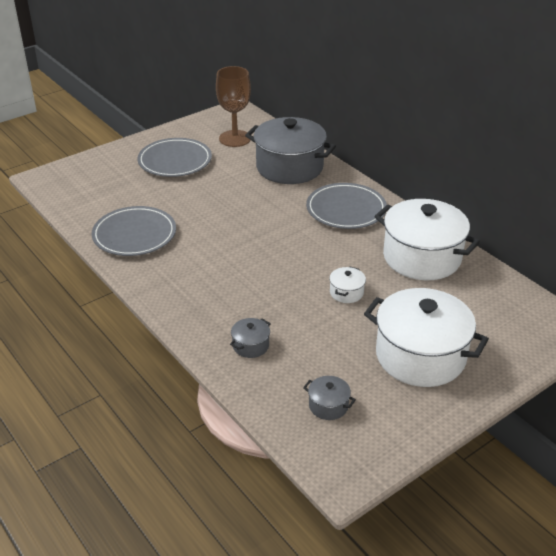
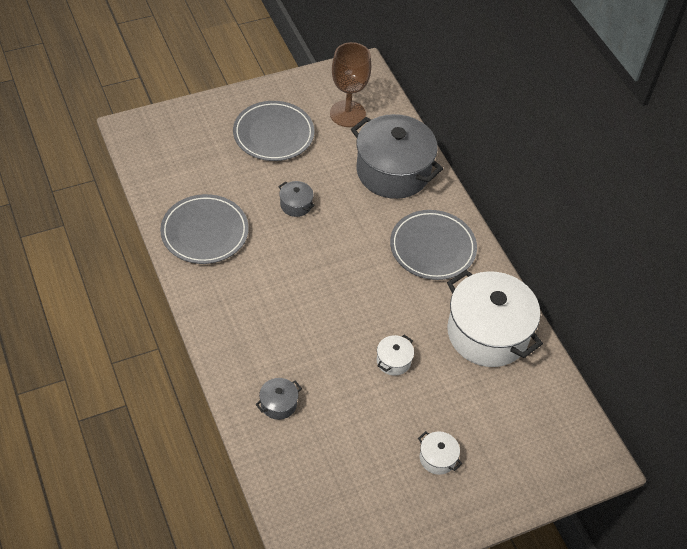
camera: 10 degrees right, 15 degrees up
(328, 406) = (329, 493): grey pot -> grey pot (296, 205)
(420, 356) = (437, 458): white pot -> white pot, size x0.41

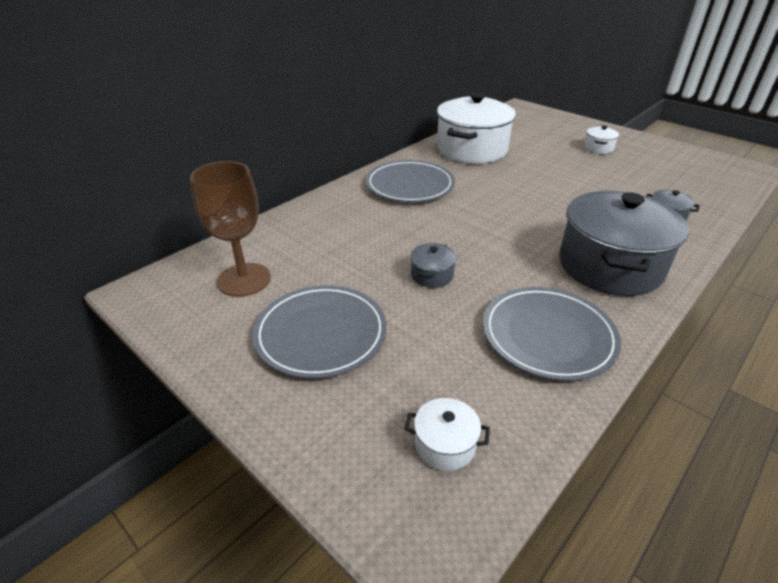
camera: 110 degrees left, 15 degrees down
(393, 171) = (326, 225): grey pot -> grey pot (610, 266)
(393, 361) = (547, 178): white pot -> white pot (445, 445)

